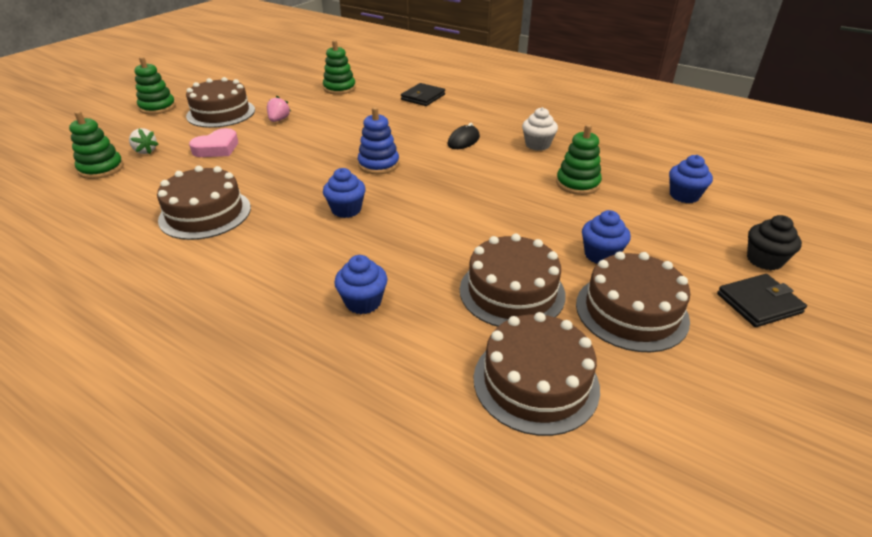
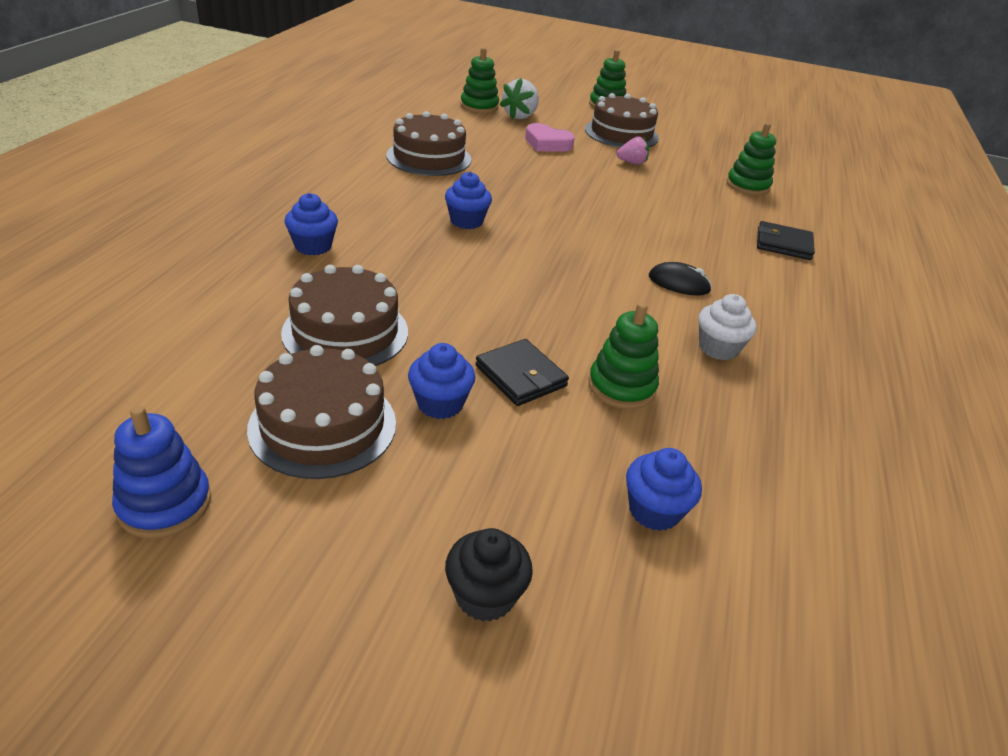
camera: 70 degrees right, 0 degrees up
(145, 151) = (520, 116): white strawberry -> white strawberry, size x1.53
(378, 164) = (573, 230): blue stacking toy -> blue stacking toy (165, 504)
(535, 382) = (200, 350): brown cake -> none
(759, 303) = (361, 565): black wallet -> black wallet (520, 376)

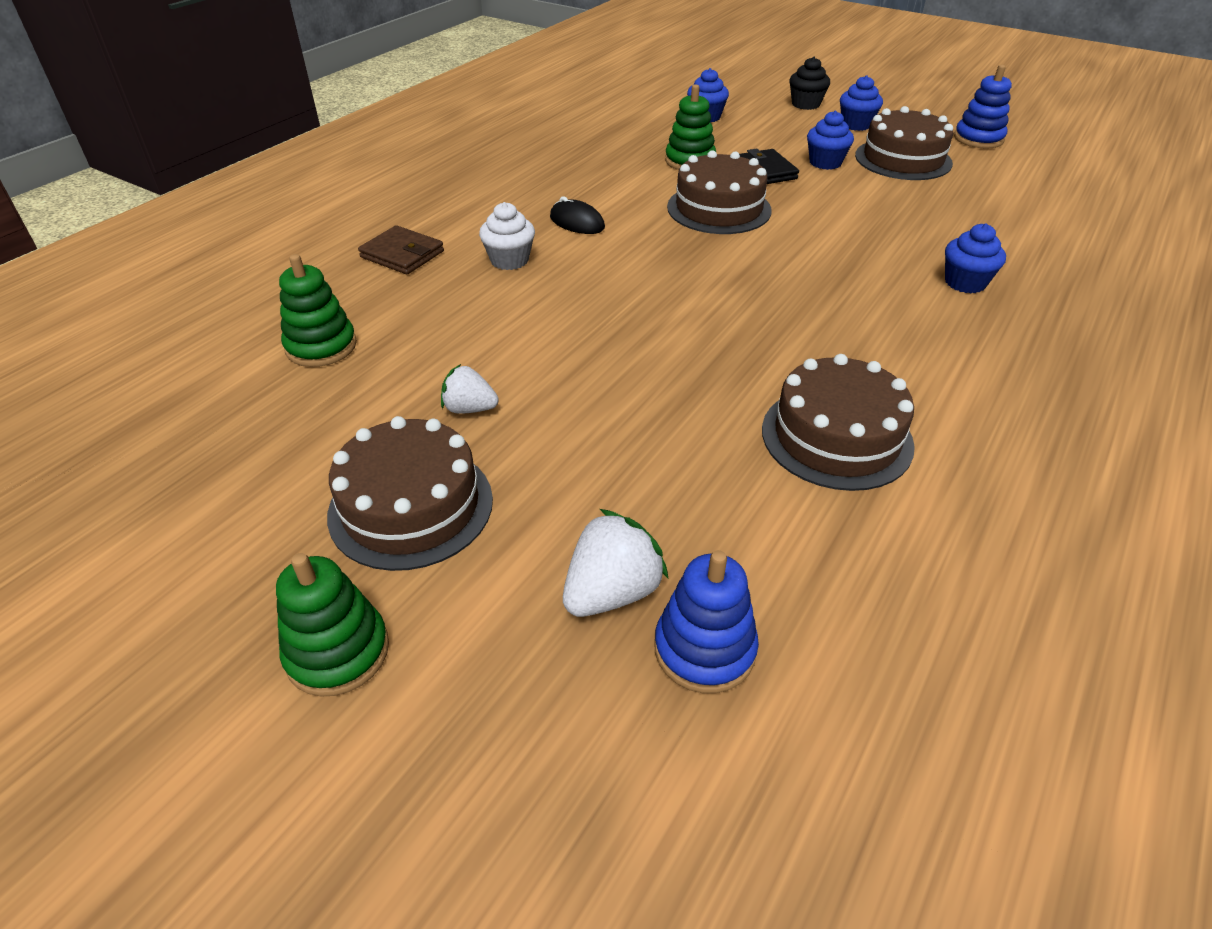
camera: 160 degrees left, 5 degrees up
(345, 332) = (904, 206): brown cake -> brown cake (719, 208)
(466, 221) = (786, 305): blue cupcake -> blue cupcake (856, 125)
(479, 106) = (704, 649): green stacking toy -> blue stacking toy
(547, 143) = (599, 473): pink heart -> none
(632, 163) = (469, 409): pink strawberry -> white strawberry
(718, 348) = (591, 175): white cupcake -> white cupcake (509, 260)
(783, 244) = (402, 254): black wallet -> brown wallet

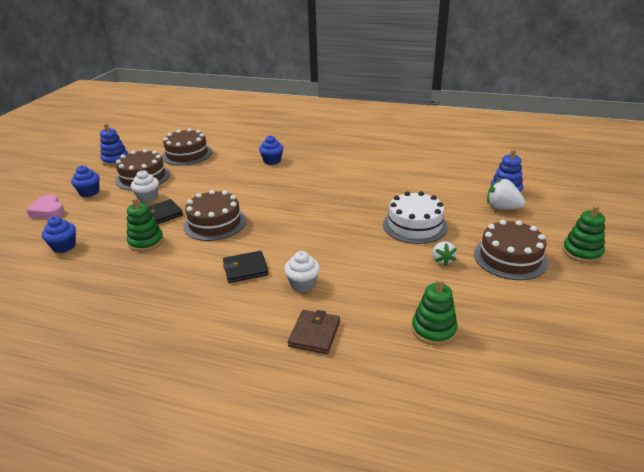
camera: 105 degrees left, 10 degrees down
(577, 222) = (245, 269): black mouse -> black wallet
(606, 410) = (414, 225): none -> white cake
(805, 104) = (48, 211): black cupcake -> pink heart
(825, 163) = (148, 197): blue cupcake -> white cupcake
(836, 437) = (393, 179): brown cake -> brown cake (187, 154)

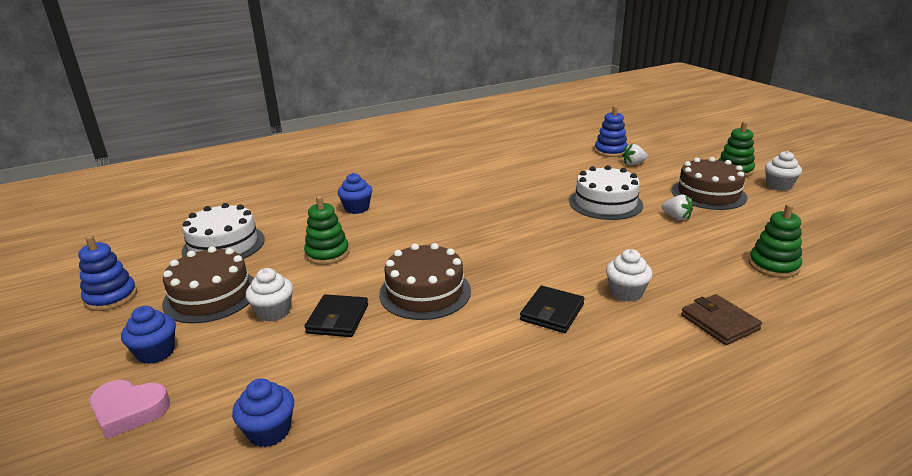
camera: 45 degrees left, 5 degrees down
(146, 242) = (383, 355): green stacking toy -> green stacking toy (327, 253)
(187, 154) = (223, 245): brown cake -> white cake
(502, 208) = (633, 164): white strawberry -> white strawberry, size x0.65
(593, 284) = (778, 186): none -> white cupcake

